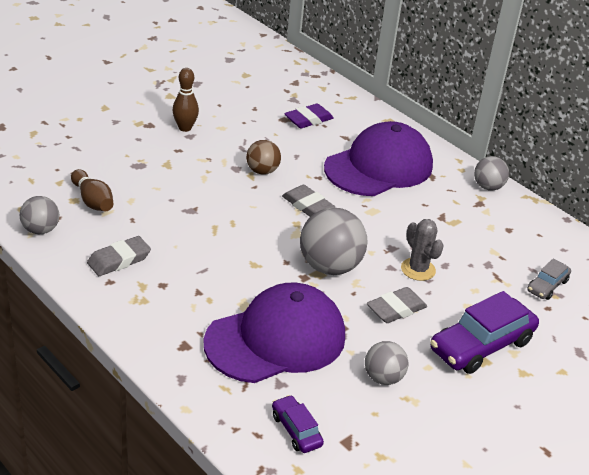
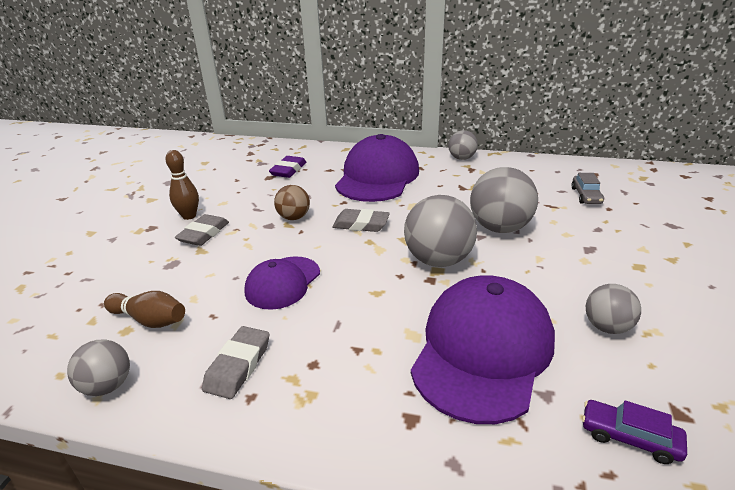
camera: 30 degrees left, 5 degrees down
(198, 221) = (283, 282): none -> purple cap
(396, 309) = (529, 264): grey eraser -> grey eraser (204, 234)
(418, 269) = (499, 228): grey cactus -> grey ball
(481, 345) = (619, 256): purple car -> none

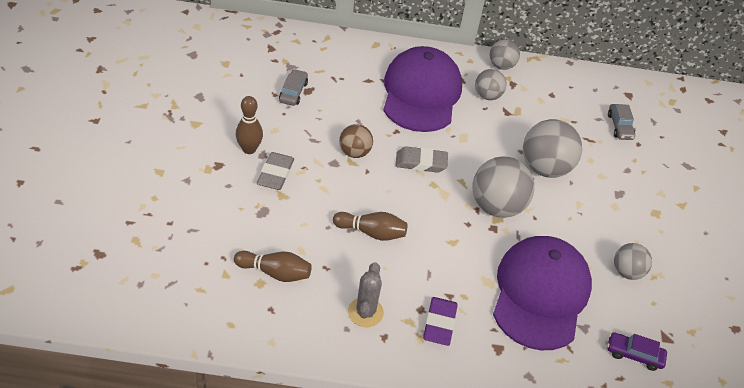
camera: 15 degrees left, 15 degrees up
(108, 385) = (274, 332): grey ball -> grey ball (487, 96)
(238, 365) = (365, 312): grey eraser -> grey cactus
(255, 178) = (293, 92): none -> grey car
(283, 282) = (371, 232): purple cap -> brown bowling pin
(288, 170) = (325, 80): purple eraser -> purple eraser (439, 323)

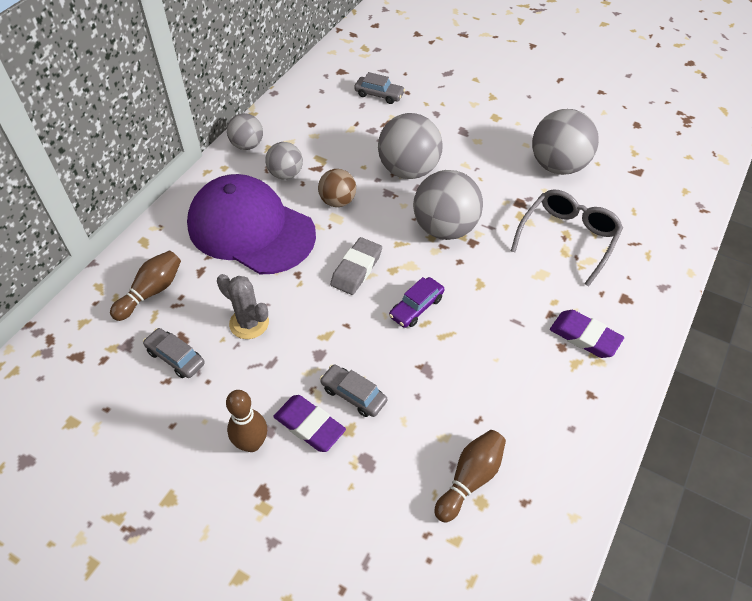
camera: 60 degrees left, 5 degrees up
(275, 174) = (309, 426): grey eraser -> purple eraser
(310, 190) = (353, 395): none -> grey car
(354, 152) = (312, 327): brown ball -> brown ball (338, 201)
(365, 312) = (553, 401): grey cactus -> grey cactus (249, 323)
(371, 232) = (441, 354): brown bowling pin -> brown bowling pin (151, 292)
(540, 294) = (567, 239): purple cap -> grey glasses
(627, 272) = (558, 166): grey ball -> grey ball, size x1.73
(634, 355) = (652, 201): purple car -> purple car (416, 307)

